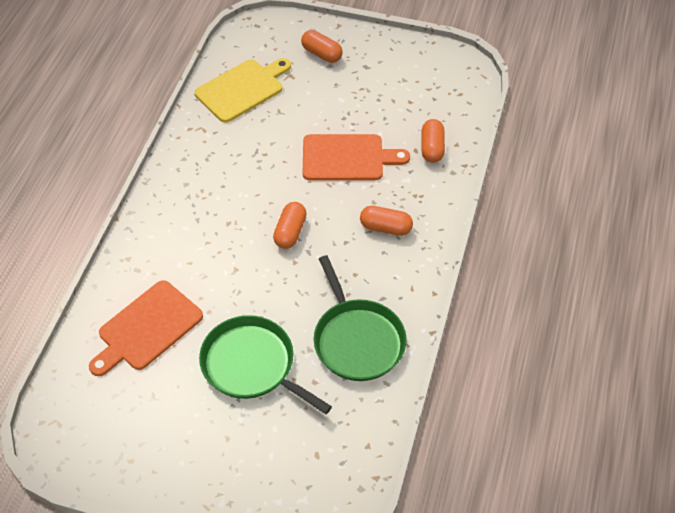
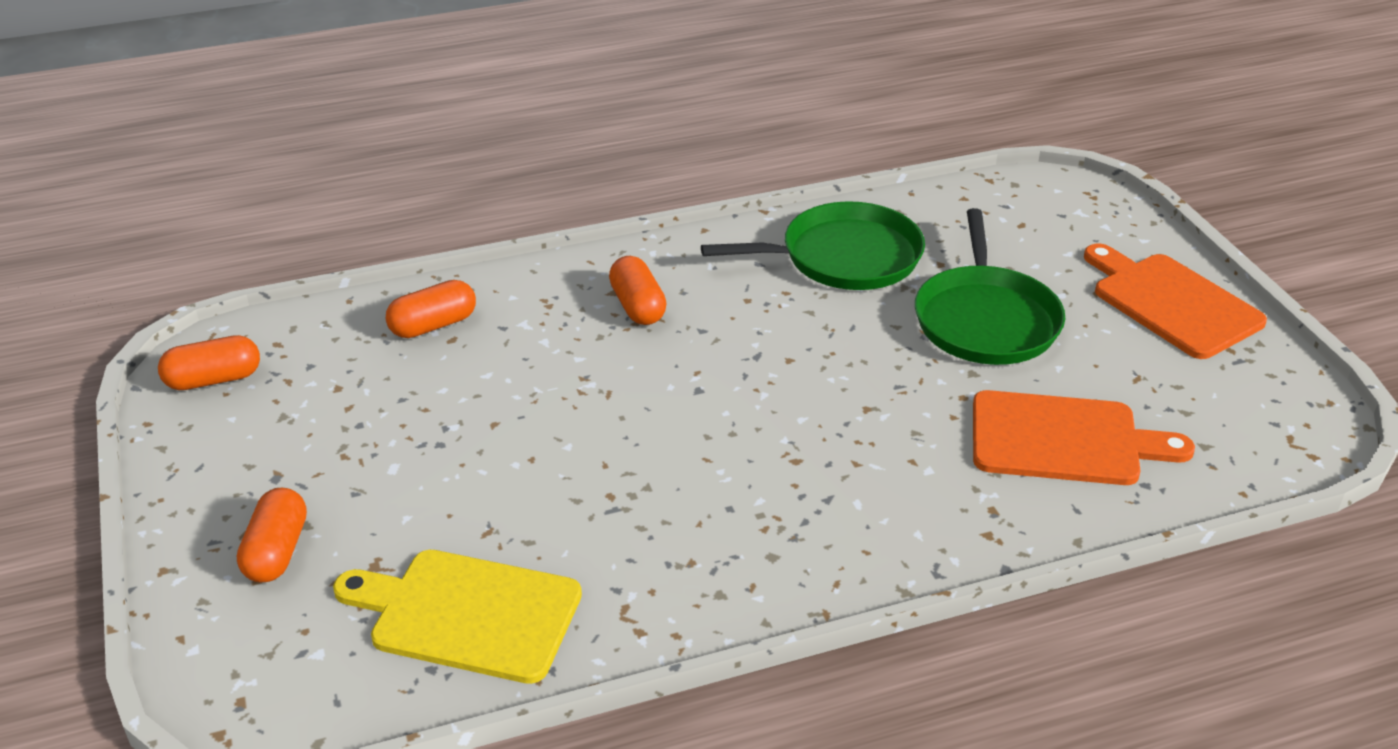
camera: 125 degrees left, 15 degrees down
(290, 232) = (742, 388): orange capsule -> orange capsule (213, 379)
(347, 158) = (533, 399): orange cutting board -> orange cutting board (1172, 303)
(357, 340) = (843, 257): green pan -> green pan turned 45 degrees clockwise

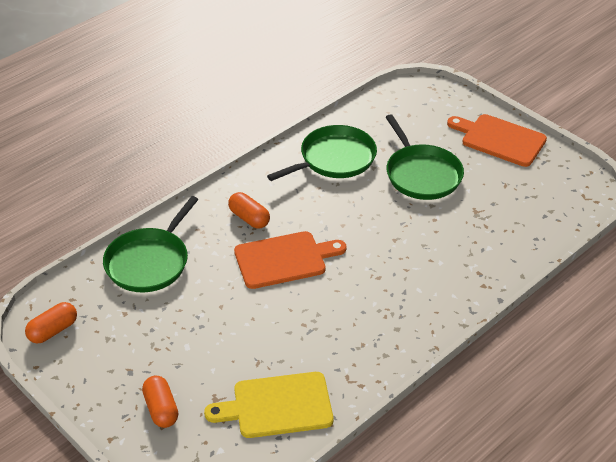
camera: 25 degrees left, 5 degrees up
(433, 325) = (149, 262): orange capsule -> green pan
(1063, 440) = (490, 227): orange cutting board -> orange cutting board (284, 259)

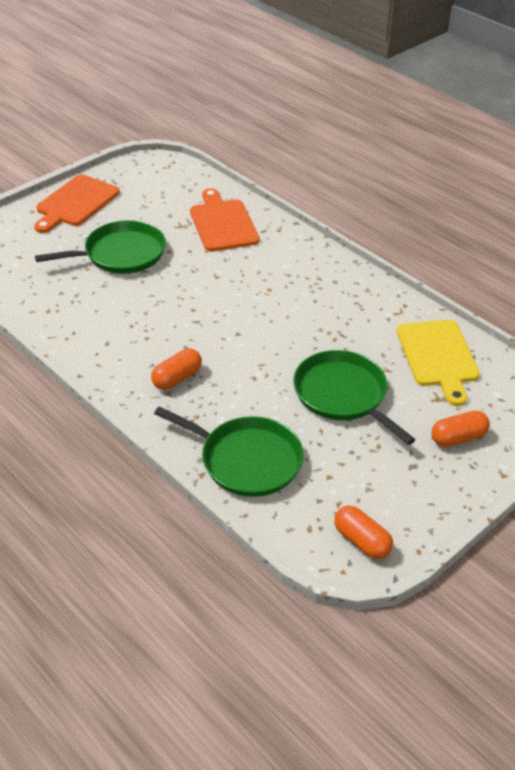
camera: 90 degrees left, 0 degrees up
(284, 259) = (244, 351): orange cutting board -> orange cutting board (223, 223)
(334, 159) = (84, 312): green pan -> green pan (343, 395)

